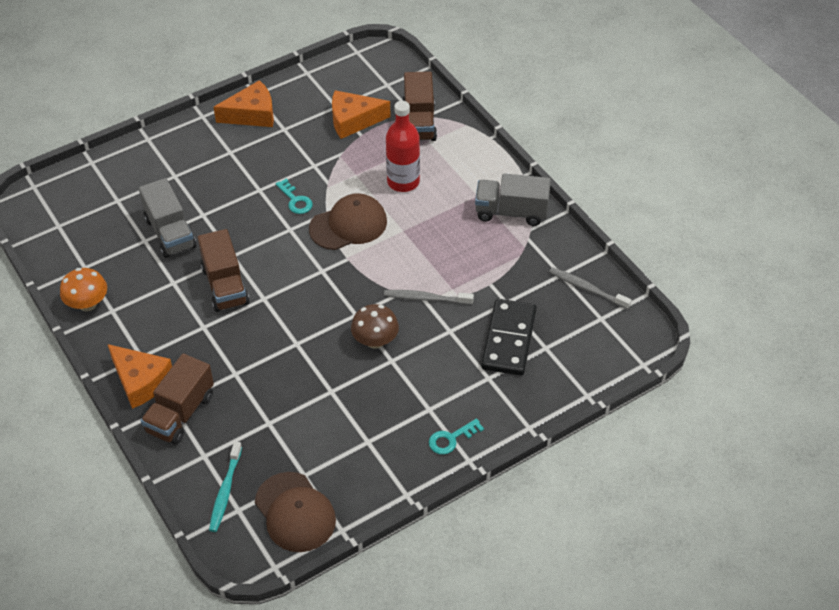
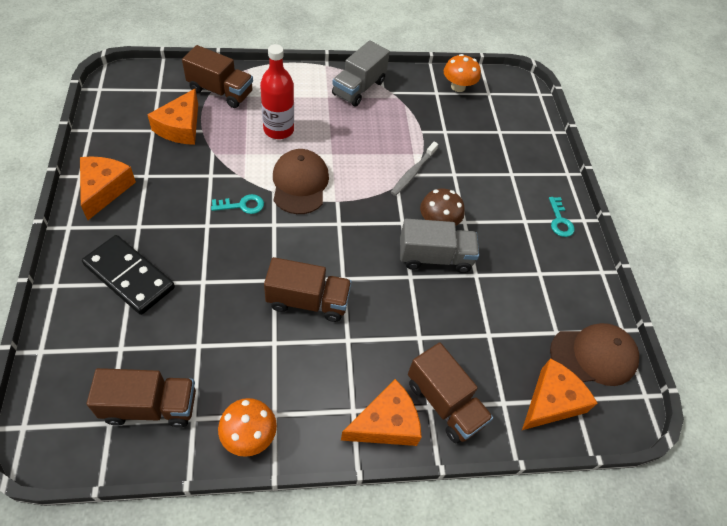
camera: 70 degrees left, 5 degrees up
(81, 240) = (150, 406): none -> brown truck
(170, 233) = (206, 318): grey truck -> grey truck (435, 257)
(225, 491) = (551, 401): turquoise toothbrush -> orange cheese
(508, 339) = (481, 146): black domino -> black domino (129, 276)
(587, 288) = (458, 87): grey toothbrush -> orange mushroom

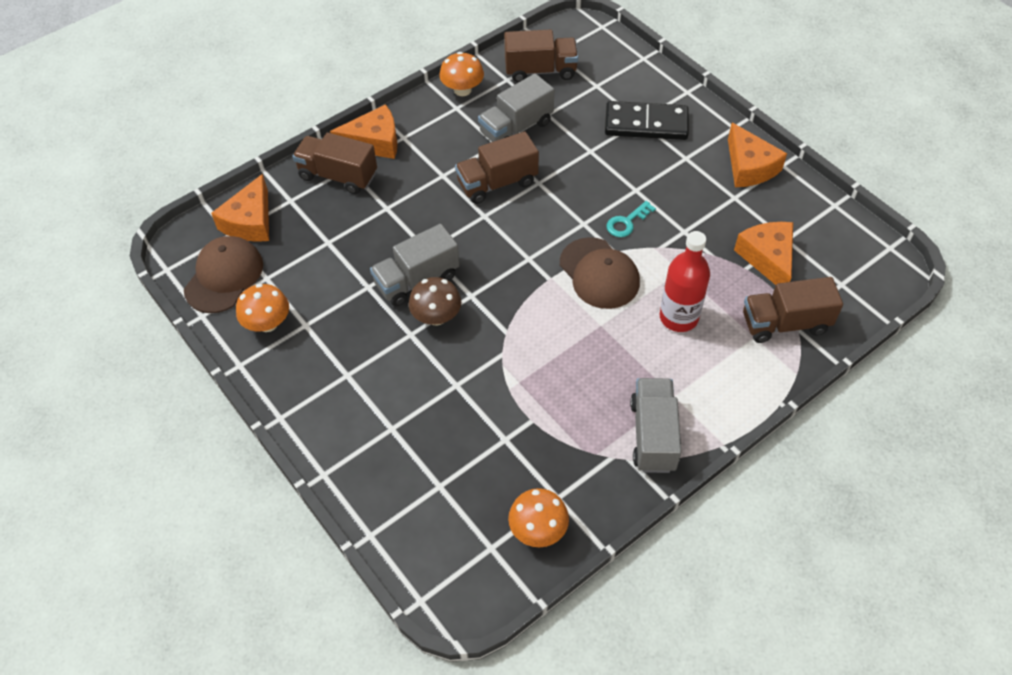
camera: 155 degrees right, 0 degrees up
(150, 406) = (540, 70): brown truck -> brown truck turned 150 degrees counterclockwise
(241, 348) = (516, 128): none -> grey truck
(385, 423) = (374, 142): orange cheese -> orange cheese turned 135 degrees counterclockwise
(413, 172) = (501, 357): grey toothbrush -> none
(559, 220) = (308, 399): turquoise key -> none
(569, 291) = (267, 323): none -> orange mushroom
(593, 356) = (224, 276): brown cap -> brown cap turned 150 degrees clockwise

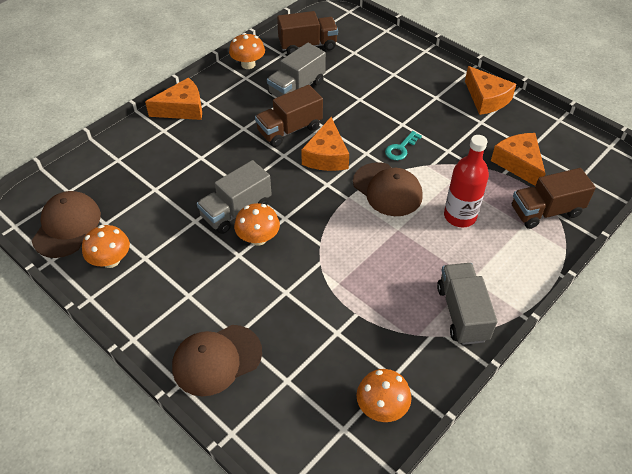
camera: 10 degrees left, 5 degrees down
(250, 221) = (85, 180): orange cheese -> orange cheese (326, 156)
(338, 176) = (156, 137): brown truck -> none
(367, 452) = (216, 360): none -> brown cap
(436, 316) = (258, 238): brown mushroom -> orange mushroom
(646, 124) = (399, 76): black domino -> none

